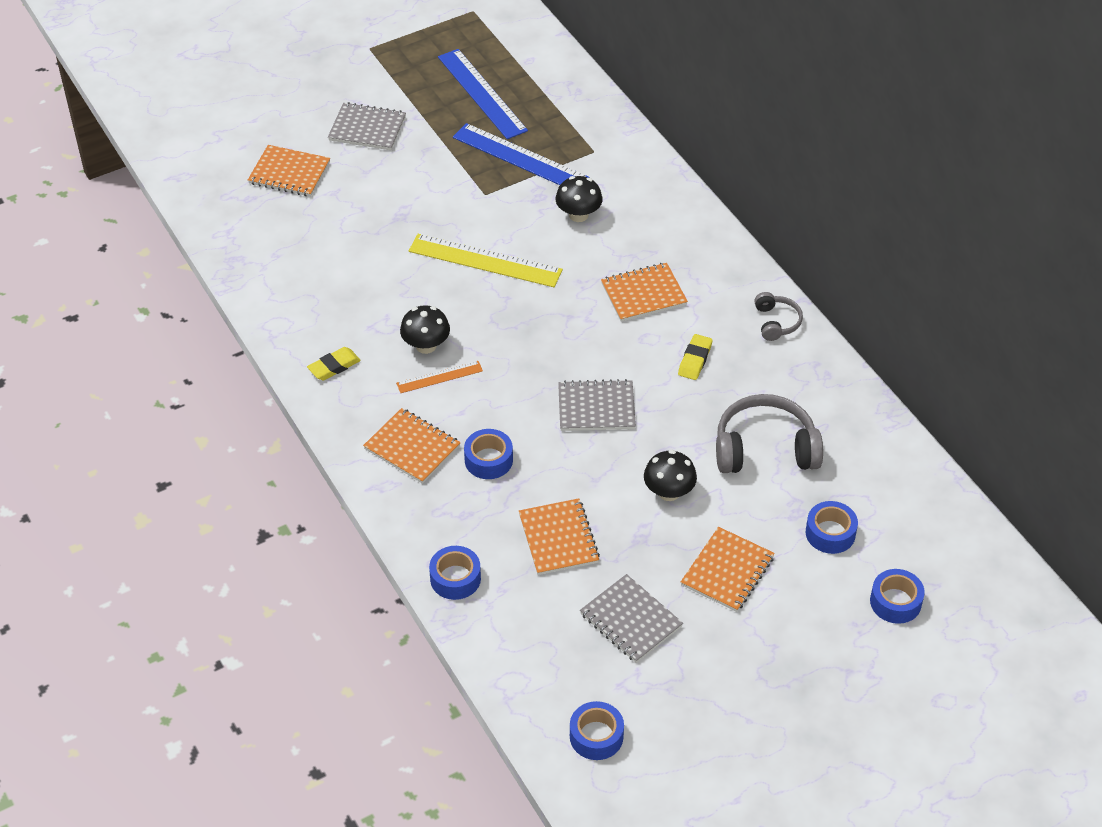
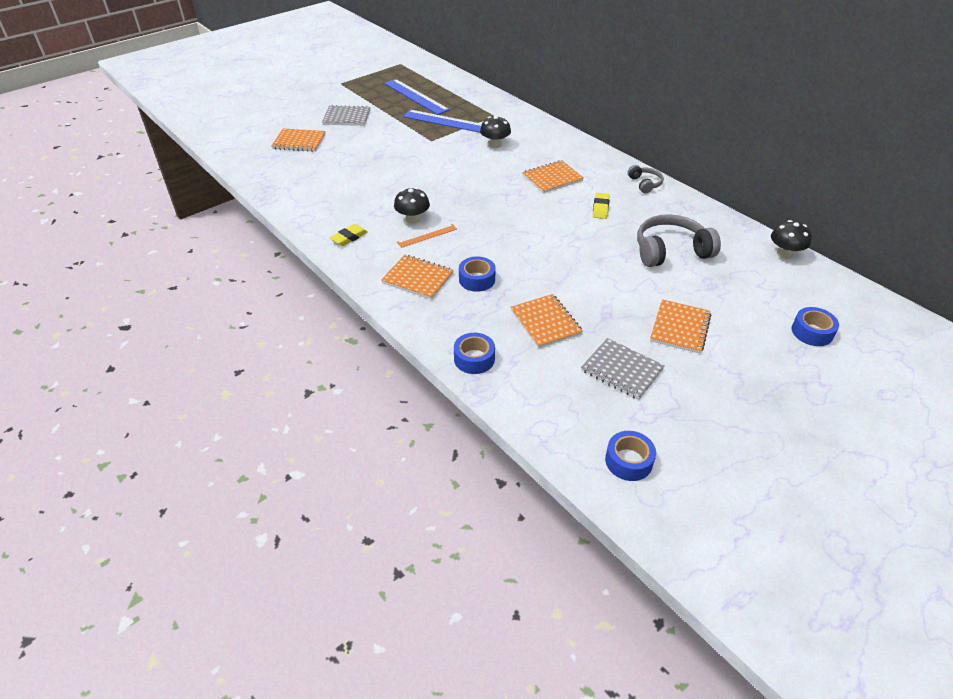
camera: 10 degrees left, 5 degrees down
(485, 260) = (441, 172): yellow ruler -> none
(596, 407) = (544, 241): grey notebook -> none
(669, 492) = (615, 284): black mushroom -> black mushroom (784, 254)
(830, 533) = (741, 295): blue tape -> none

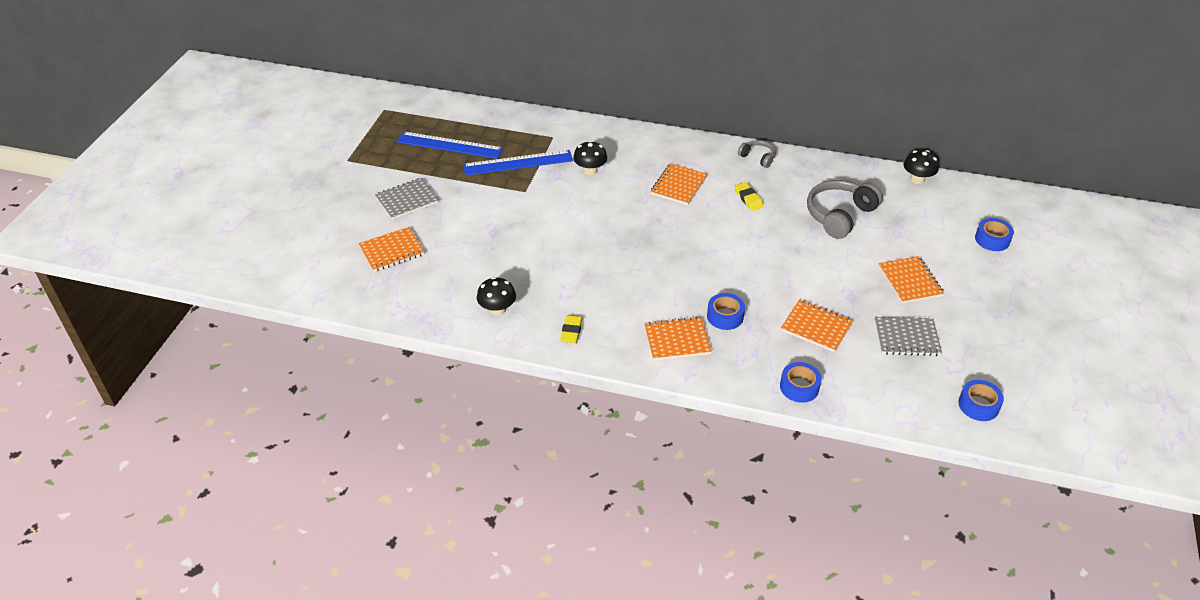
camera: 35 degrees left, 0 degrees up
(412, 219) = (606, 285): black mushroom -> black mushroom (497, 309)
(427, 235) = (637, 295): orange ruler -> none

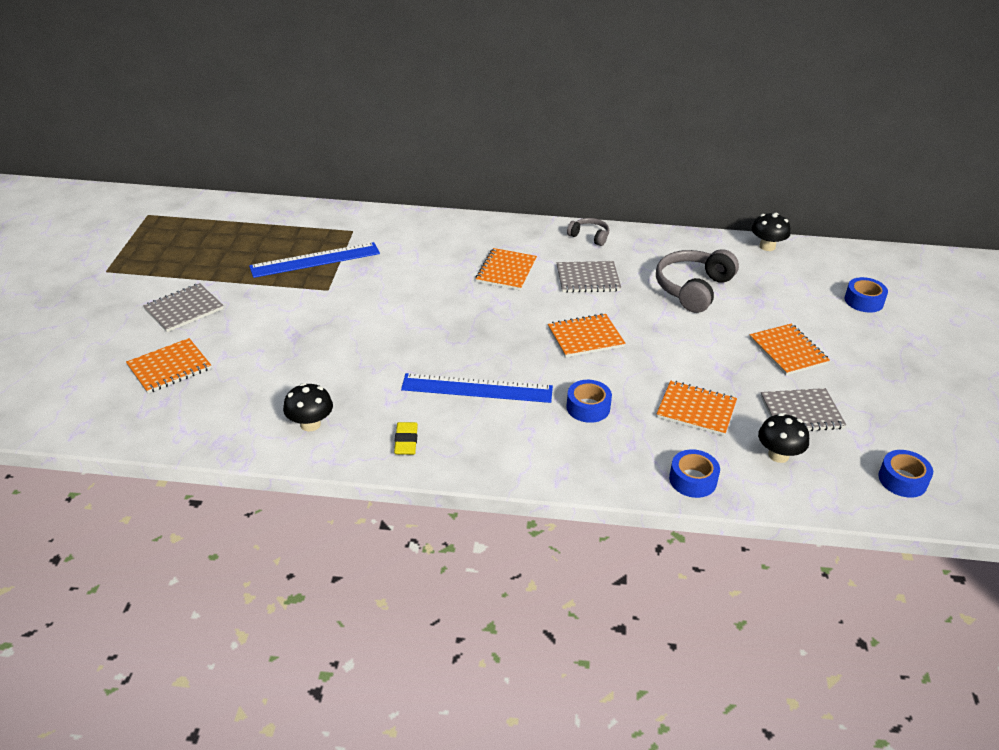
camera: 10 degrees left, 5 degrees down
(449, 145) = (231, 247): blue ruler -> blue ruler (477, 388)
(590, 170) = (401, 262): black mushroom -> black mushroom (778, 455)
(677, 340) = (536, 440): orange notebook -> orange notebook (585, 337)
(748, 198) = (588, 279): yellow eraser -> grey notebook

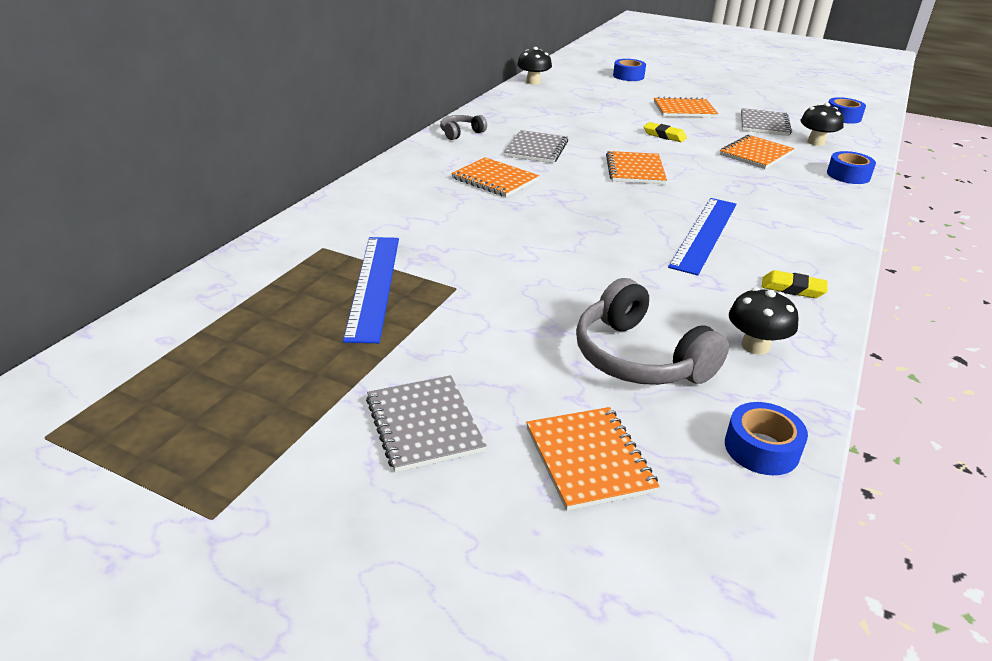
camera: 70 degrees left, 5 degrees down
(588, 407) = (746, 191): blue tape -> blue tape (761, 448)
(692, 345) = (664, 135): none -> yellow eraser
(693, 289) = (579, 117): grey headphones -> grey headphones (639, 358)

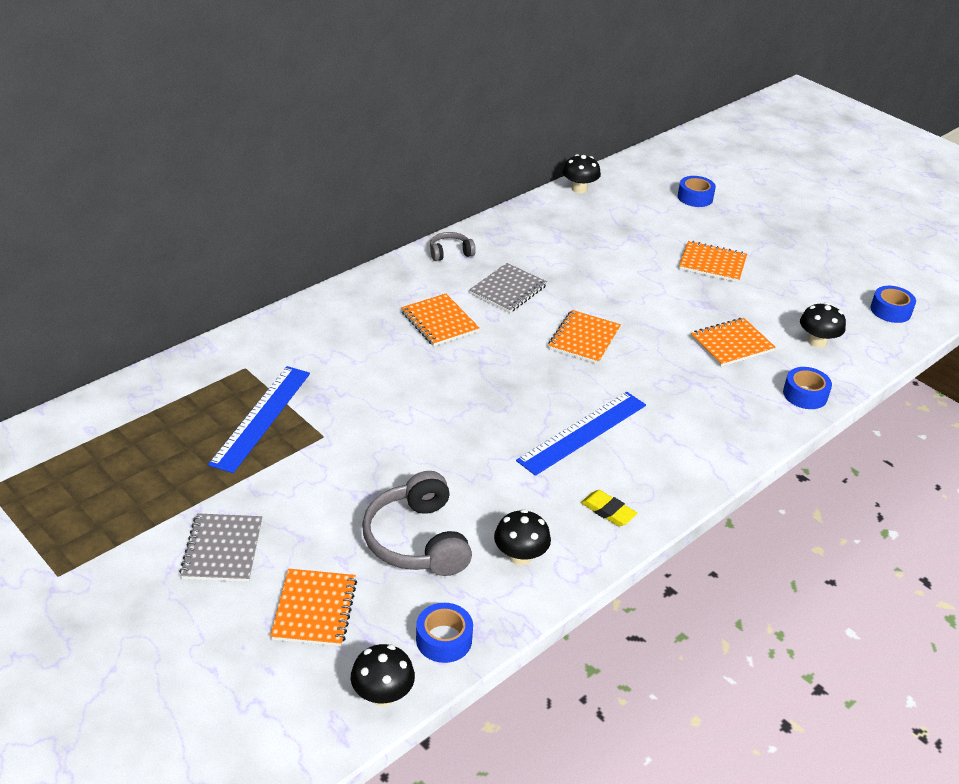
camera: 20 degrees right, 5 degrees up
(664, 135) = (656, 298): yellow eraser -> none
(754, 534) = (382, 695): none -> black mushroom
(764, 124) = (784, 303): grey notebook -> none

